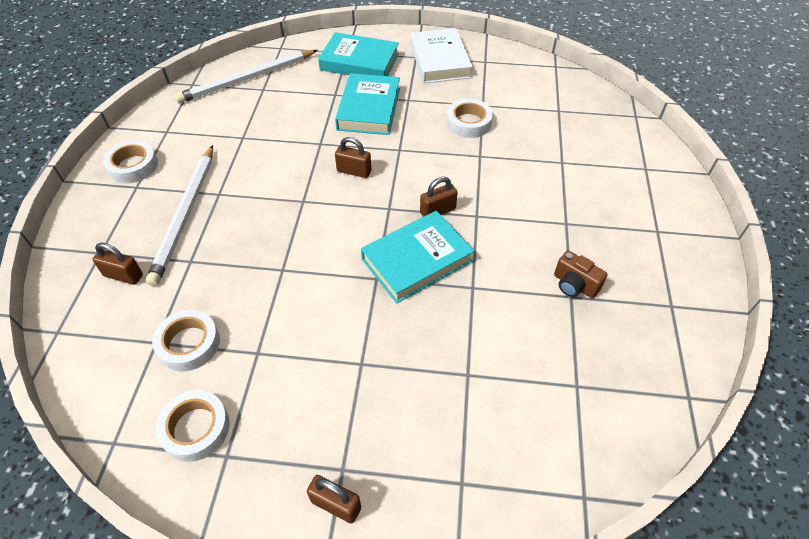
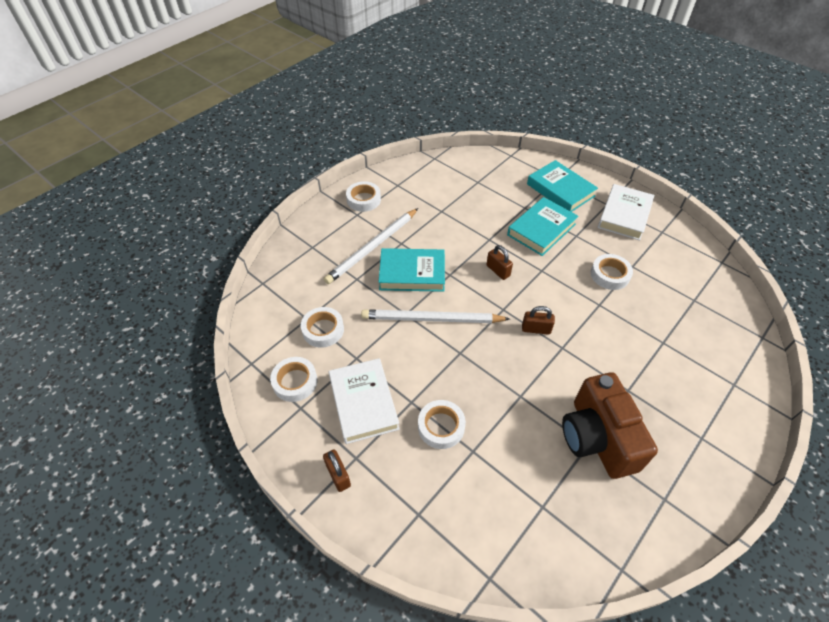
camera: 35 degrees right, 0 degrees up
(123, 275) = (315, 268): brown padlock -> none
(247, 79) = (472, 170): white pencil -> white pencil (431, 319)
(305, 399) = (363, 403): none -> white book
(415, 370) = (441, 426): none -> white tape
(417, 260) = (495, 356): turquoise book -> turquoise book (412, 273)
(574, 285) = (597, 438): brown camera -> brown camera, size x2.26

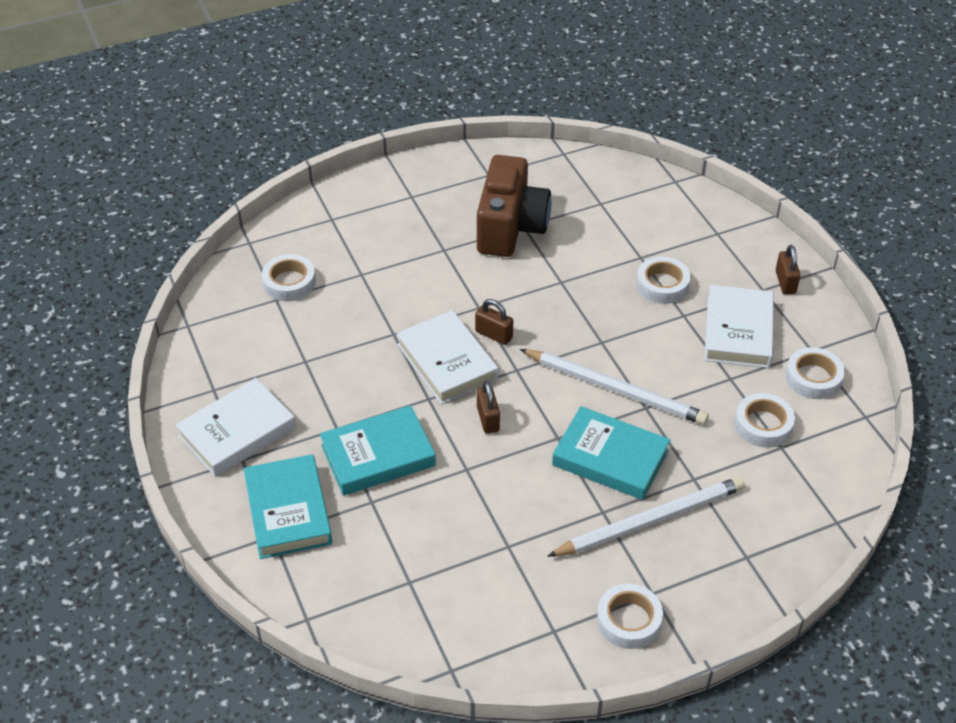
camera: 155 degrees left, 5 degrees down
(550, 297) = (447, 362): none -> white book
(610, 275) = (345, 361): white tape -> white tape (289, 282)

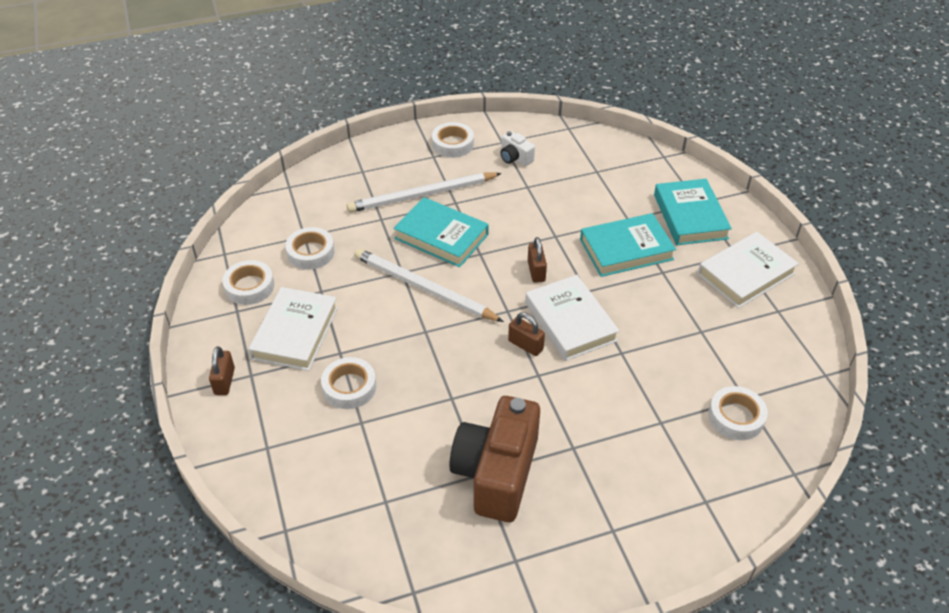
camera: 175 degrees left, 0 degrees up
(530, 599) = (515, 158): none -> white camera

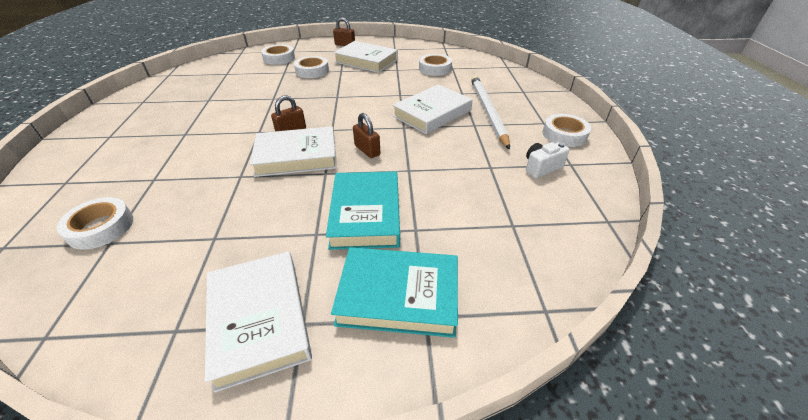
camera: 105 degrees right, 5 degrees down
(249, 286) = (412, 52): white tape -> white tape (279, 58)
(423, 288) = (378, 100): white pencil -> none
(441, 236) = (432, 113): turquoise book -> white book
(496, 473) = (202, 104): brown camera -> none
(536, 271) = (367, 150): brown padlock -> brown padlock turned 45 degrees clockwise

